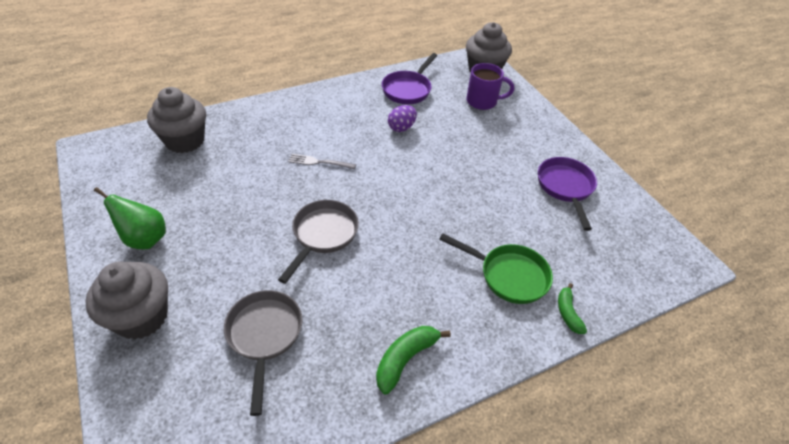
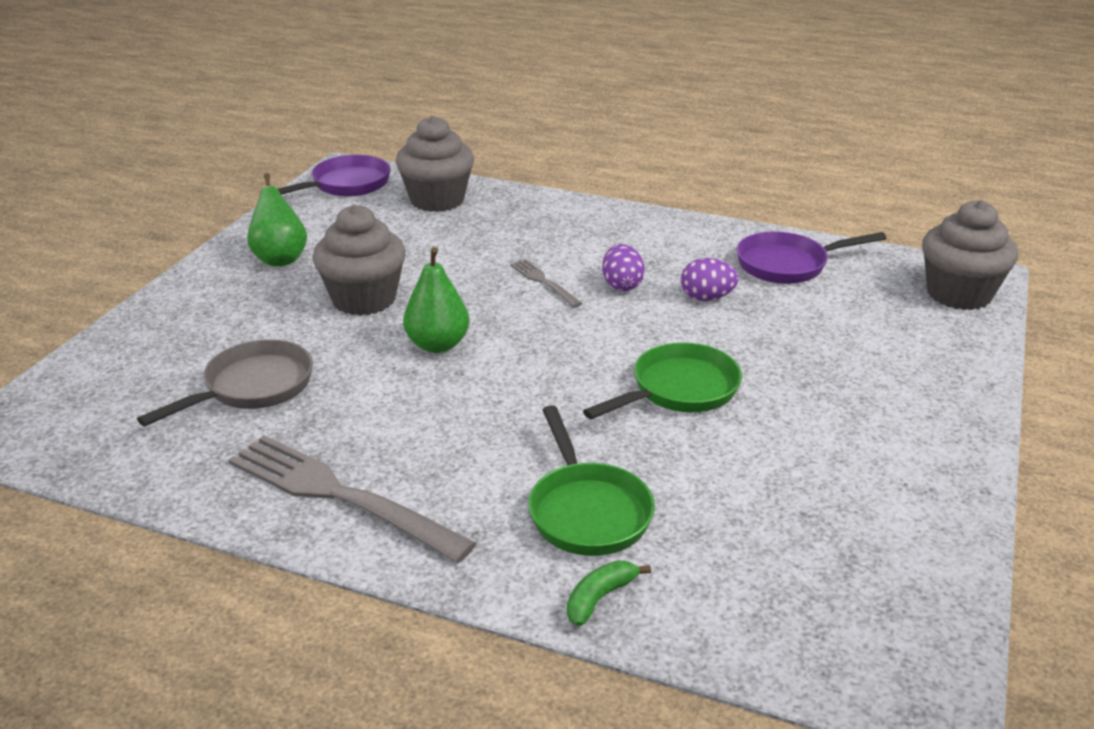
camera: 50 degrees right, 15 degrees down
(141, 317) = (189, 312): grey cupcake -> grey cupcake (364, 299)
(323, 235) = (437, 345): grey pan -> green pear
(357, 142) = (622, 285): none -> purple egg
(405, 359) = (338, 495): green banana -> grey fork
(457, 186) = (678, 390): none -> green pan
(483, 101) = (889, 326): purple mug -> none
(565, 188) = (852, 482): purple pan -> purple pan (346, 185)

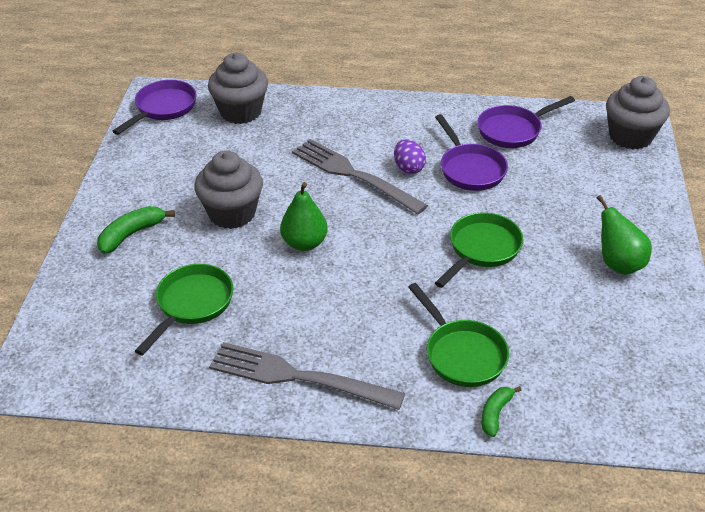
camera: 15 degrees left, 10 degrees up
(227, 302) = (131, 234): none -> green banana
(252, 388) = (192, 304): grey pan -> green pan
(280, 259) = (150, 188): green pear -> green pear (618, 264)
(543, 282) = (353, 175): grey fork -> grey fork, size x2.05
(707, 298) = (470, 169): purple egg -> purple pan

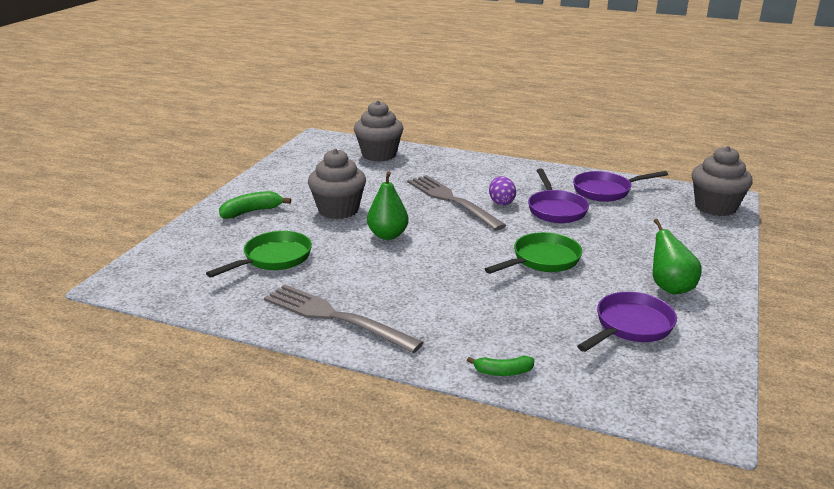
camera: 15 degrees right, 15 degrees down
(163, 108) = (319, 146): purple pan -> purple pan (630, 326)
(462, 354) = (490, 325): green pan -> none
(495, 413) = (503, 372): green banana -> green banana turned 135 degrees counterclockwise

